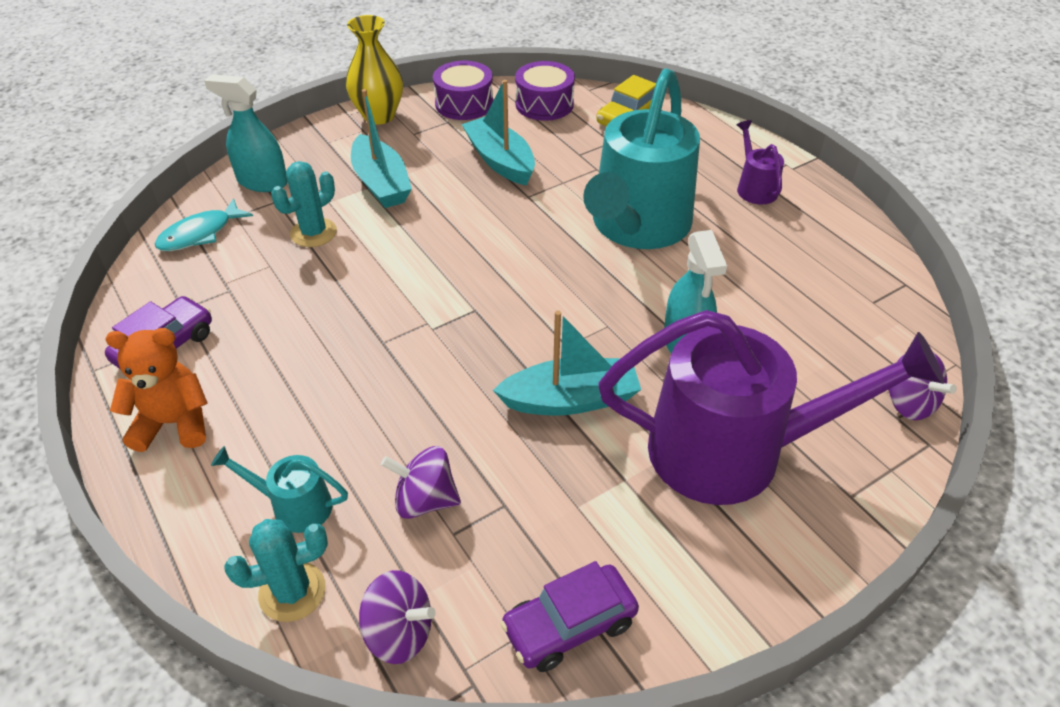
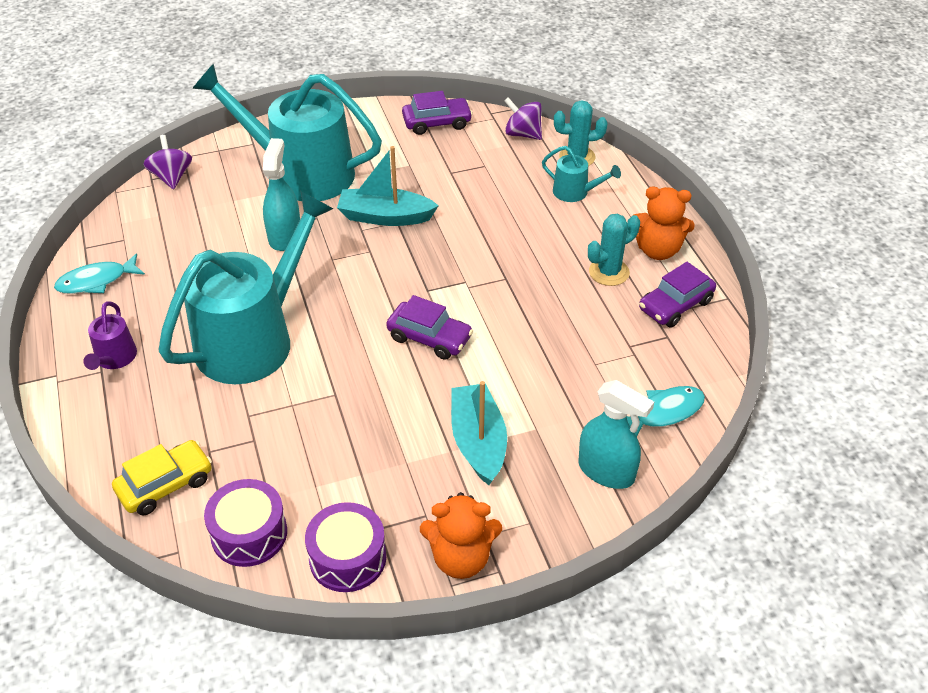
camera: 165 degrees left, 0 degrees up
(313, 233) = (553, 391): turquoise cactus -> turquoise cactus (609, 272)
(379, 116) = (461, 558): yellow vase -> orange teddy bear
(425, 500) = (497, 182): purple spinning top -> none
(454, 259) = (429, 338): none -> purple car
(500, 161) = (342, 448): turquoise boat -> none
(735, 451) = (300, 173): purple watering can -> turquoise watering can
(850, 250) = (96, 281): none -> turquoise fish

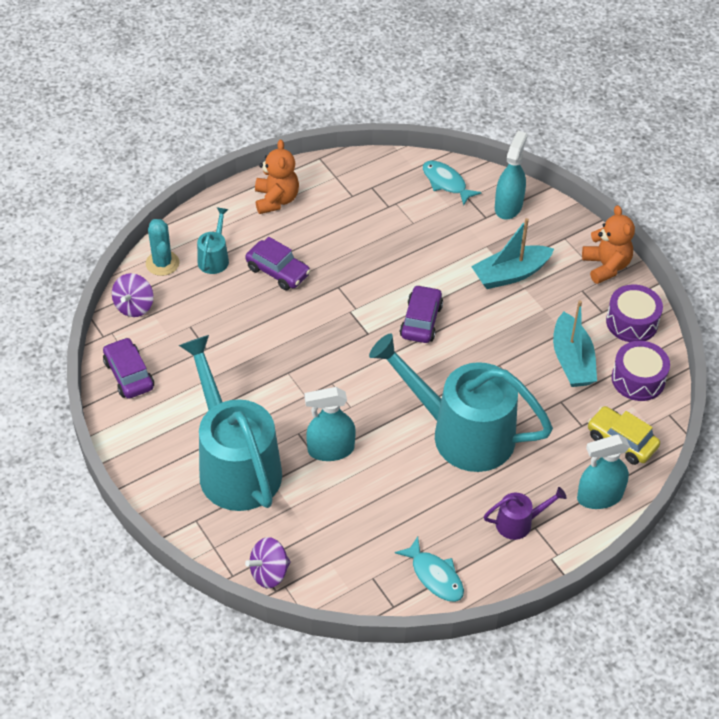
camera: 105 degrees left, 5 degrees up
(103, 439) = (599, 497): none -> turquoise spray bottle
(300, 173) = (235, 464): turquoise watering can -> turquoise watering can turned 150 degrees clockwise
(385, 217) = (283, 382): turquoise boat -> turquoise boat (572, 360)
(609, 272) = (311, 226): turquoise cactus -> none
(675, 305) = (337, 185): purple car -> purple car (278, 271)

